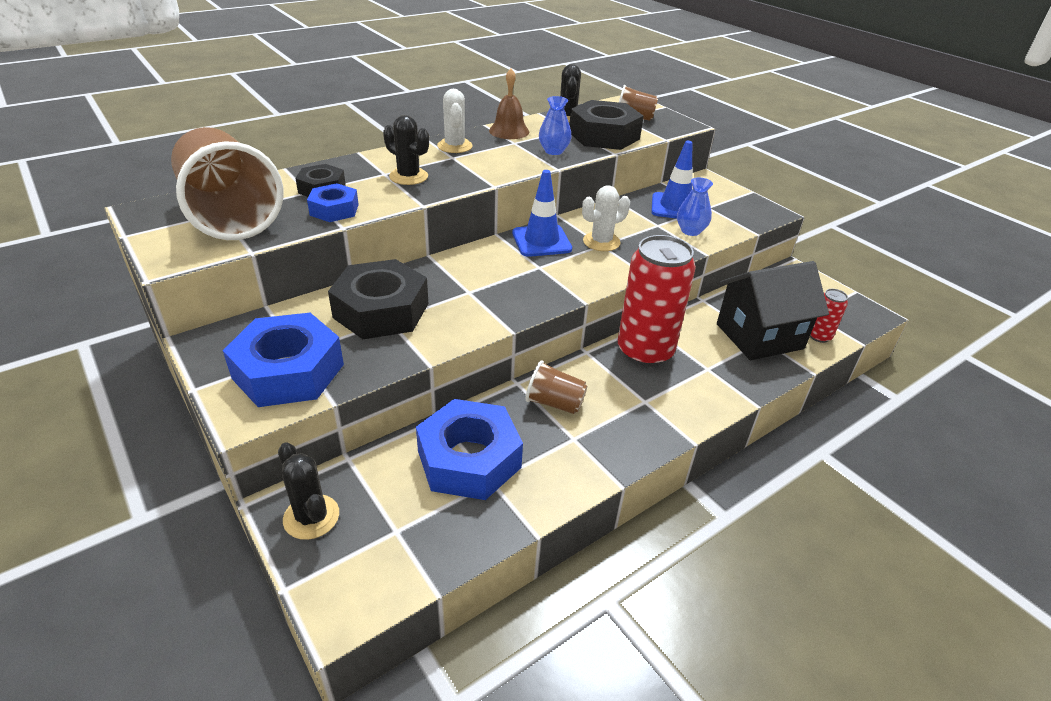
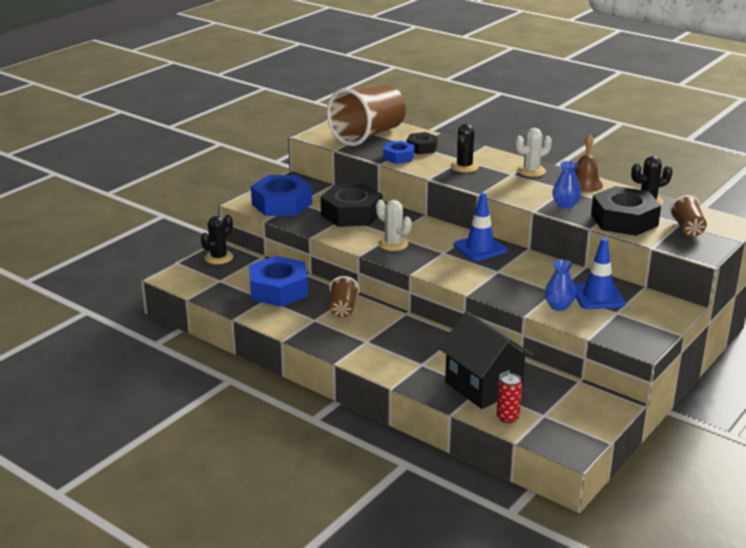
camera: 75 degrees right, 10 degrees down
(601, 242) = (501, 270): white cactus -> white cactus (393, 244)
(645, 352) = (422, 336): red can -> none

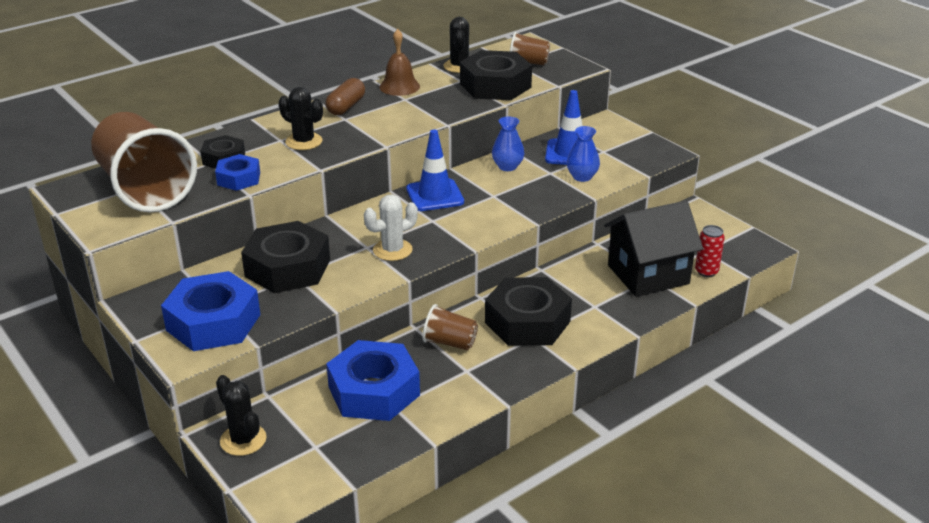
camera: 75 degrees left, 5 degrees up
(383, 336) = (527, 322): none -> black nut
(531, 171) = (346, 107): white cactus -> brown capsule
(565, 205) = (444, 106): blue vase -> blue vase (507, 166)

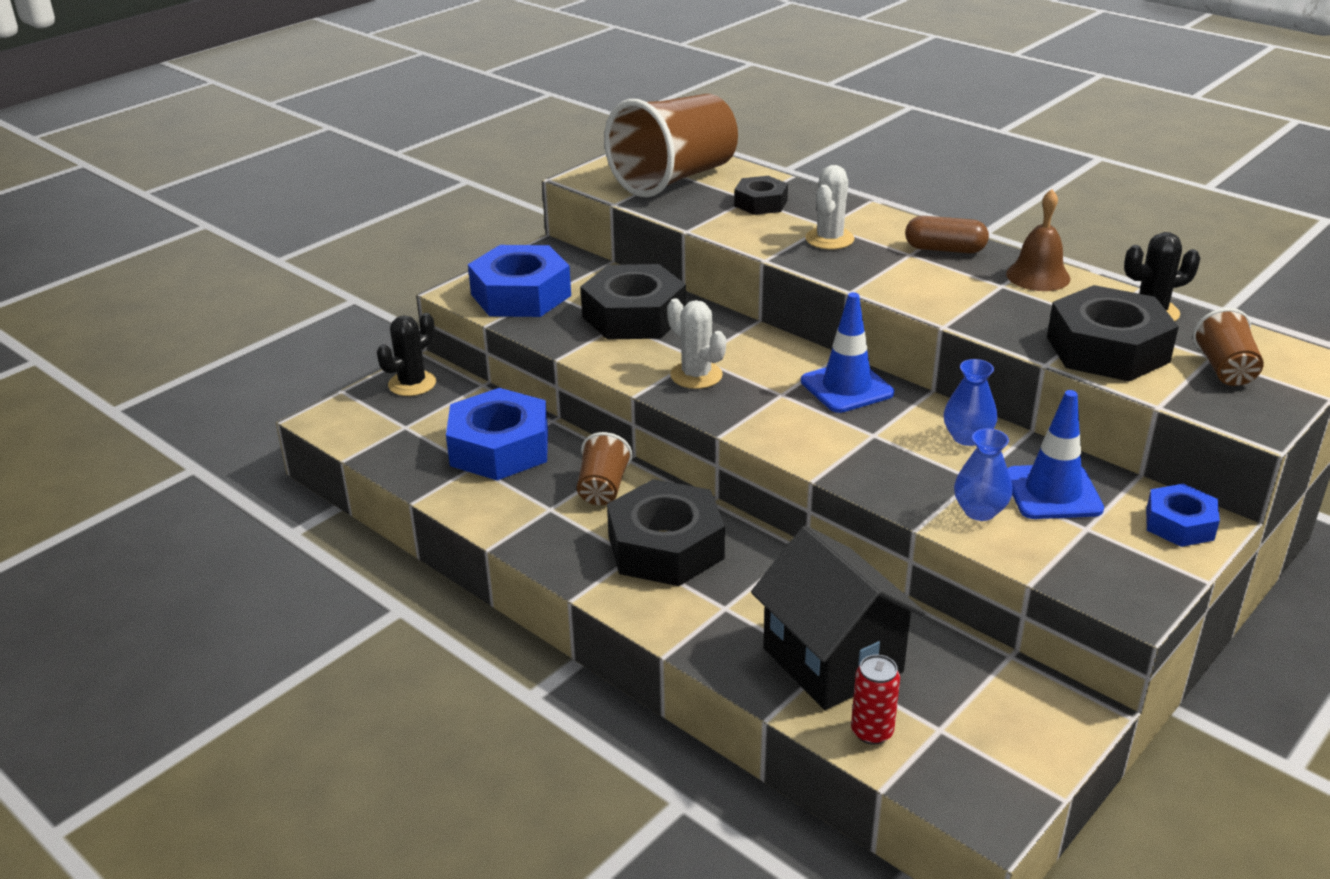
camera: 80 degrees right, 0 degrees up
(239, 178) = (719, 219): blue nut -> blue nut (1179, 524)
(304, 142) = (829, 239): black cactus -> white cactus

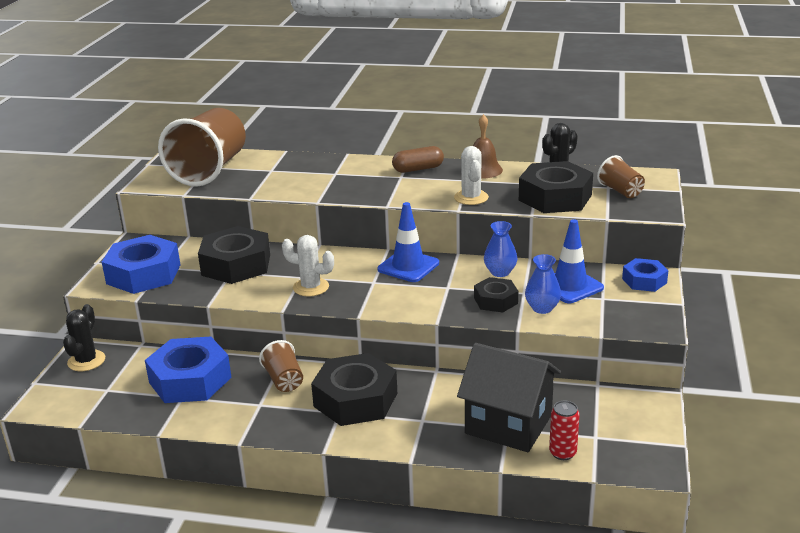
camera: 30 degrees left, 5 degrees down
(761, 203) = (281, 171): black nut -> black nut (495, 301)
(829, 239) = (345, 180): white cactus -> white cactus (471, 198)

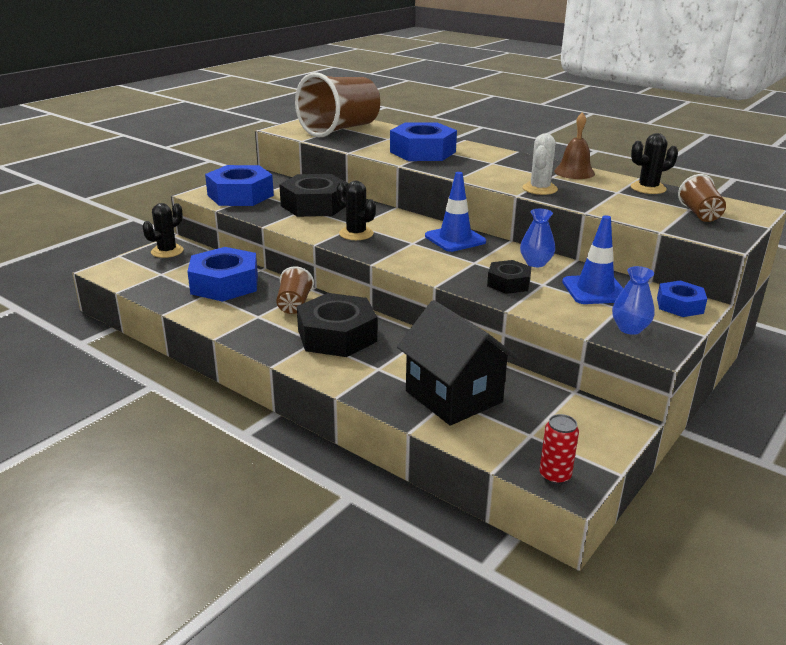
camera: 25 degrees right, 0 degrees up
(311, 287) = (356, 234): white cactus -> black cactus
(323, 179) = (422, 152): none -> blue nut
(418, 169) = (514, 160): brown capsule -> none
(542, 308) = (548, 300): blue vase -> blue vase (630, 329)
(555, 197) = (623, 205): black nut -> none
(562, 453) = (483, 437): red can -> red can (555, 476)

